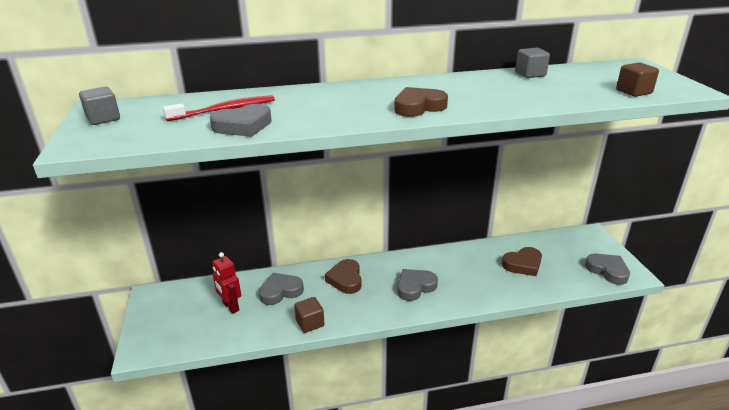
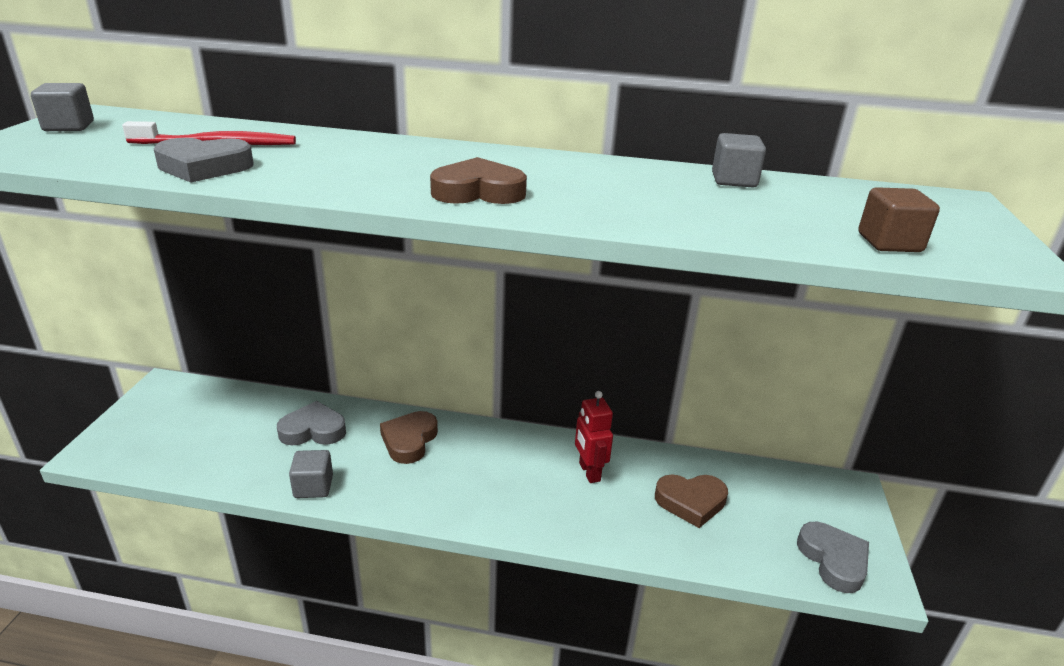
camera: 20 degrees right, 0 degrees up
(230, 307) = (237, 431): red robot -> red robot (589, 472)
(310, 323) = (313, 487): brown cube -> grey cube
(415, 287) = (496, 483): grey heart -> none

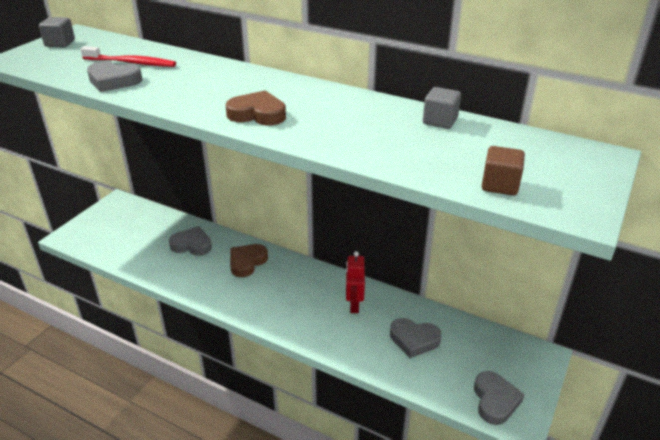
camera: 20 degrees right, 5 degrees up
(313, 487) = (178, 281): grey cube -> none
(691, 502) = (414, 340): brown heart -> grey heart

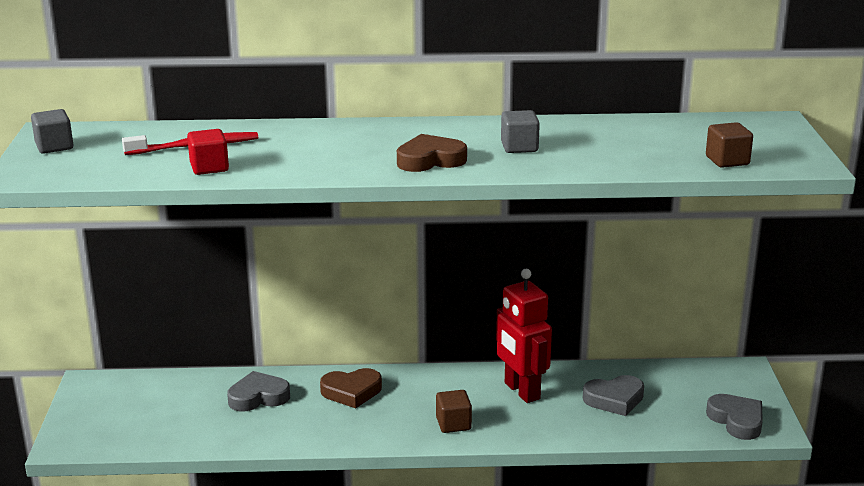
camera: 30 degrees left, 10 degrees down
(114, 81) = (209, 167): grey heart -> red cube
(247, 262) = (351, 392): brown heart -> brown heart turned 105 degrees counterclockwise
(285, 313) = (453, 424): none -> brown cube
(354, 305) = (521, 391): red robot -> red robot, size x1.54
(440, 121) = (611, 126): grey cube -> grey cube (519, 147)

